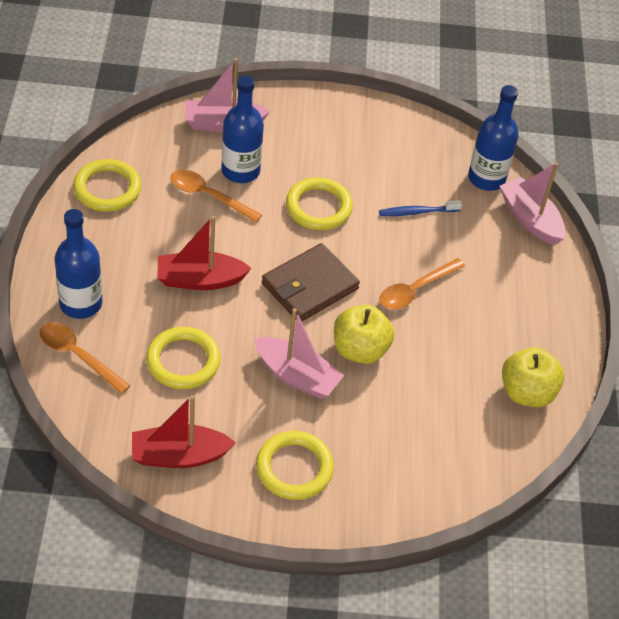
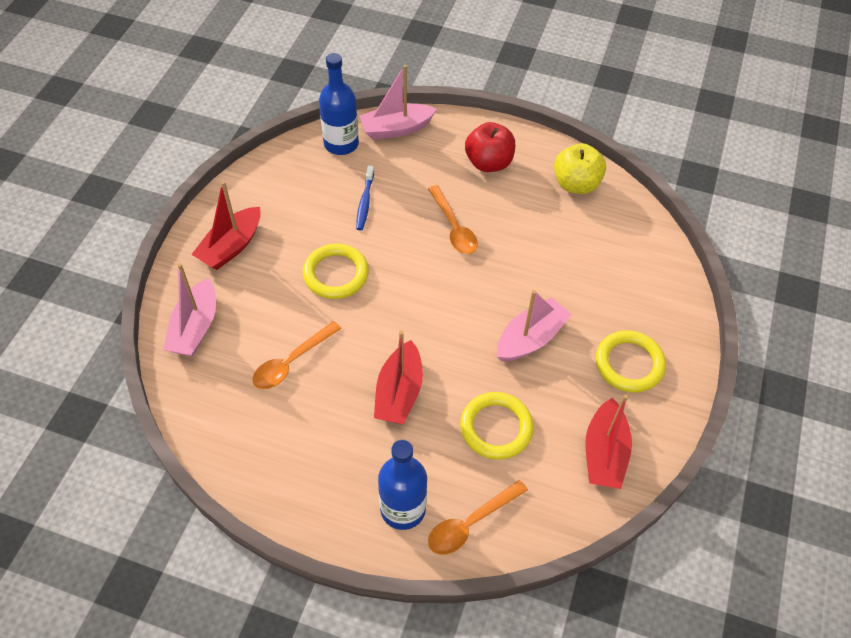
camera: 70 degrees left, 5 degrees up
(107, 189) = (250, 455): yellow ring -> none
(240, 171) = (267, 327): blue bottle -> none
(310, 286) = (430, 304): brown wallet -> none
(321, 126) = (231, 247): none -> red boat
(360, 350) = (511, 284): yellow apple -> none
(520, 307) = (488, 163): none -> red apple

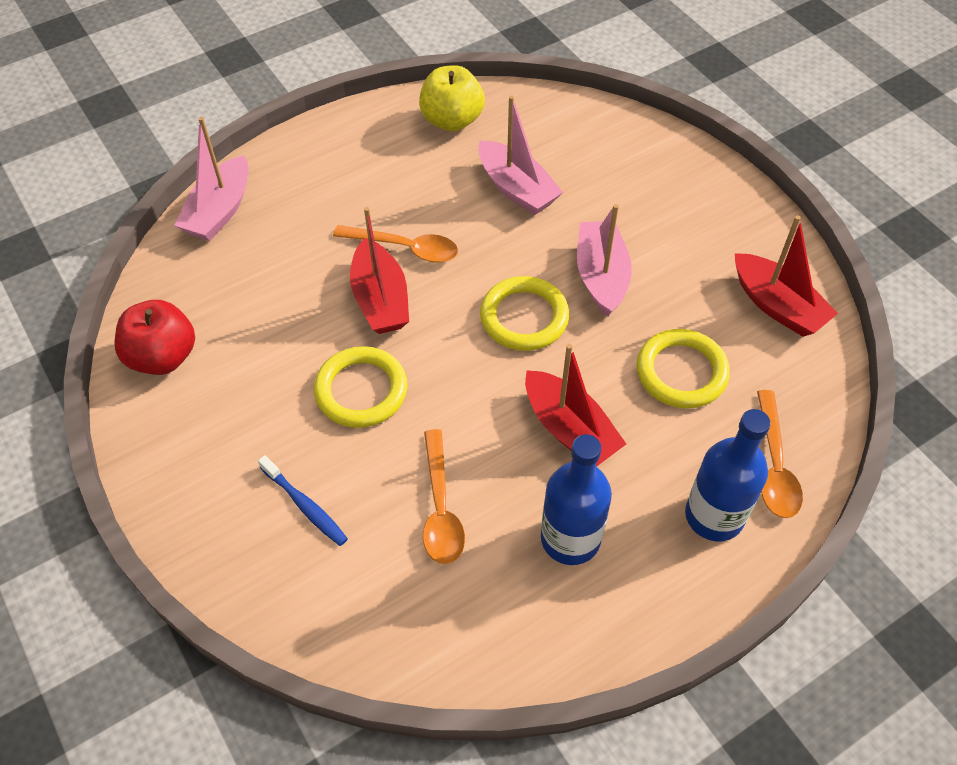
camera: 50 degrees left, 0 degrees up
(195, 328) = (299, 582): pink boat -> pink boat (516, 189)
(231, 247) = (216, 471): red boat -> red boat (380, 299)
(341, 144) = (184, 272): blue bottle -> blue bottle (570, 538)
(365, 202) = (290, 302): blue toothbrush -> blue toothbrush (305, 505)
(488, 163) = (353, 166): red apple -> red apple (163, 357)
(629, 364) = (695, 222): yellow ring -> yellow ring (524, 317)

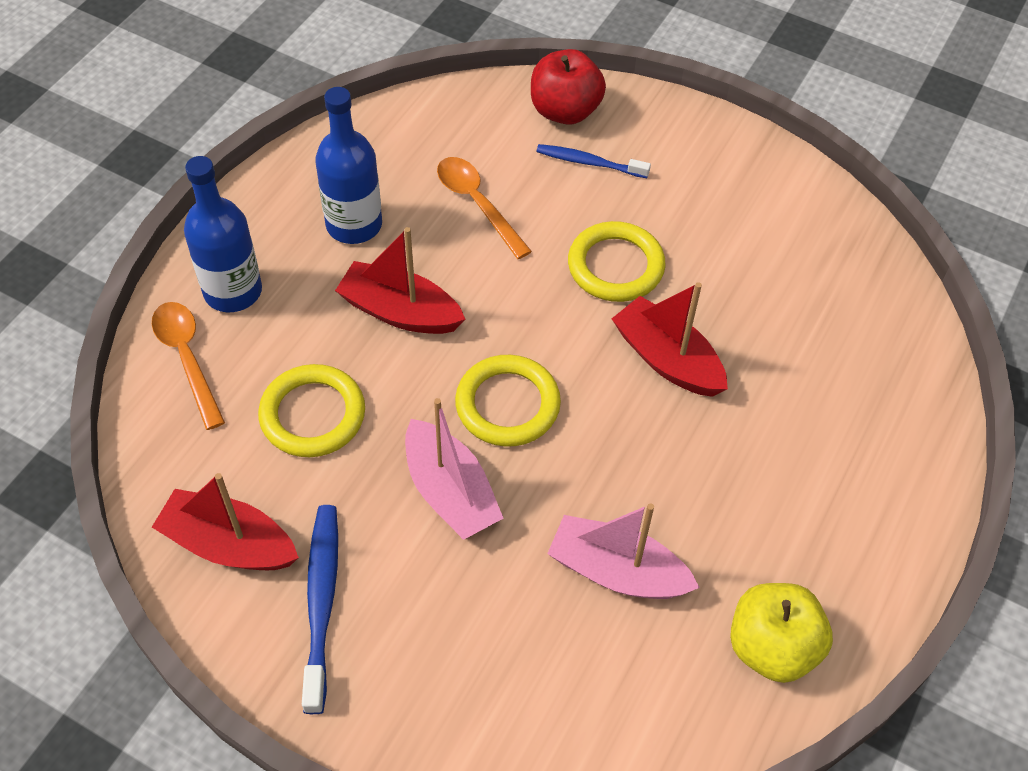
camera: 150 degrees right, 0 degrees up
(163, 357) = (816, 221): red apple -> red apple (565, 111)
(220, 211) = (918, 383): pink boat -> none
(405, 248) = (688, 429): orange spoon -> none
(722, 246) = (321, 602): none -> blue toothbrush

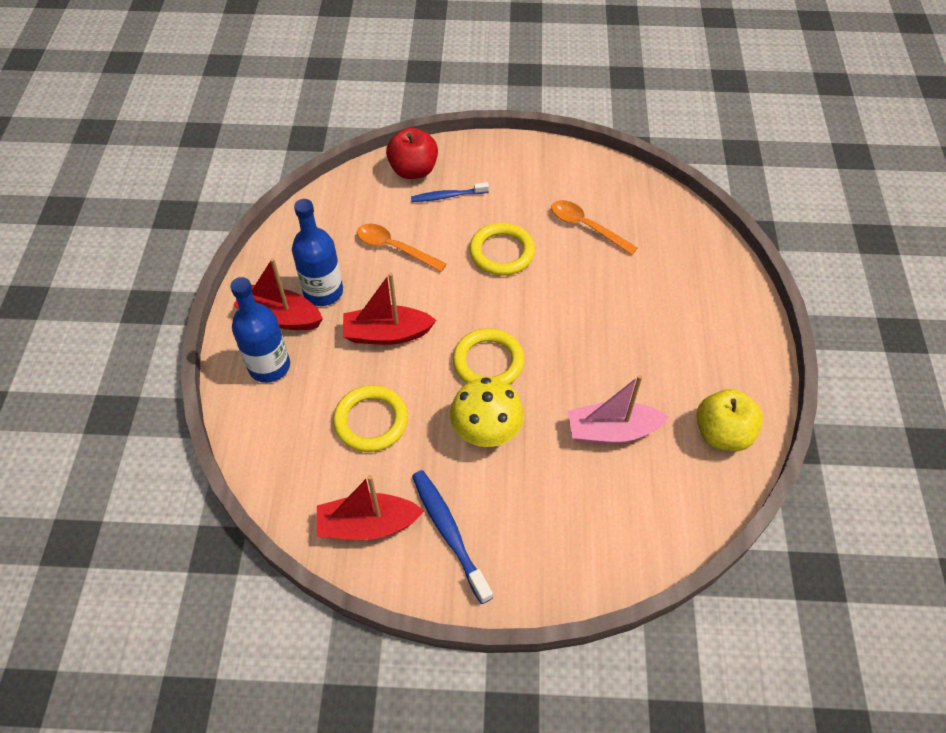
camera: 25 degrees left, 0 degrees up
(187, 359) = (266, 422): orange spoon -> orange spoon (586, 227)
(450, 492) = (486, 430): pink boat -> yellow mushroom
(667, 359) = (565, 295): red boat -> red boat (280, 317)

